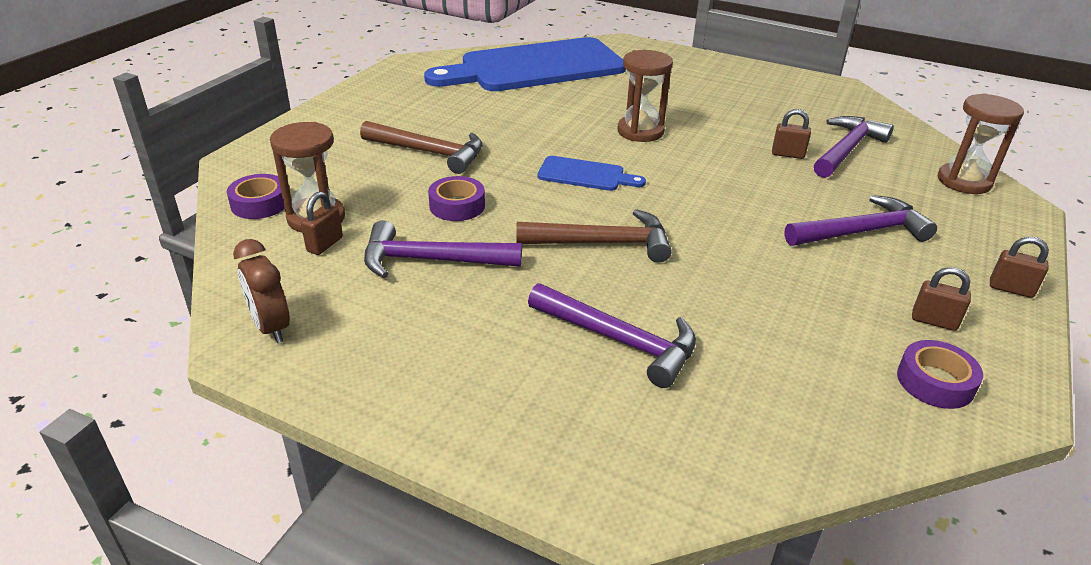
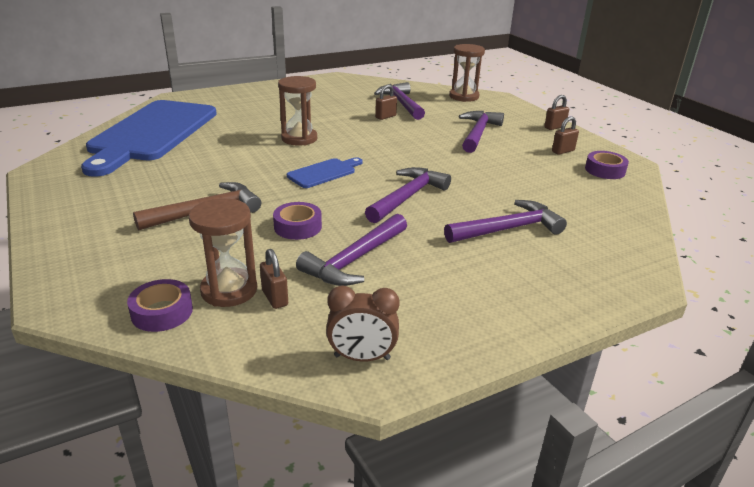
camera: 55 degrees left, 5 degrees down
(602, 243) = (407, 197): brown hammer -> purple hammer

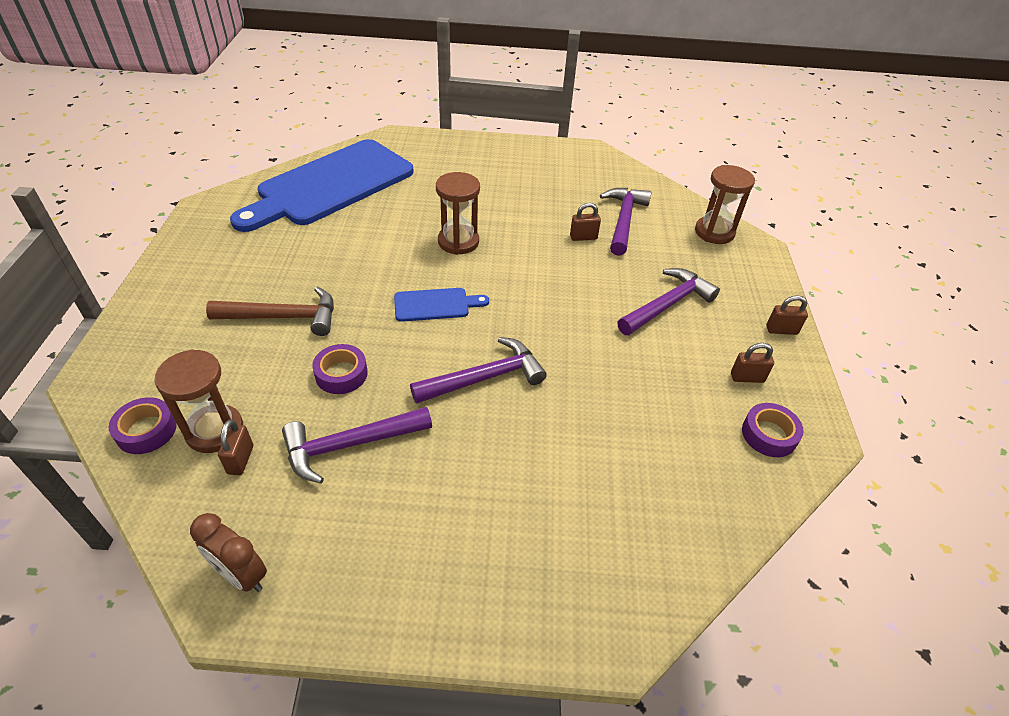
camera: 30 degrees right, 15 degrees up
(508, 229) = (544, 477): purple hammer -> none

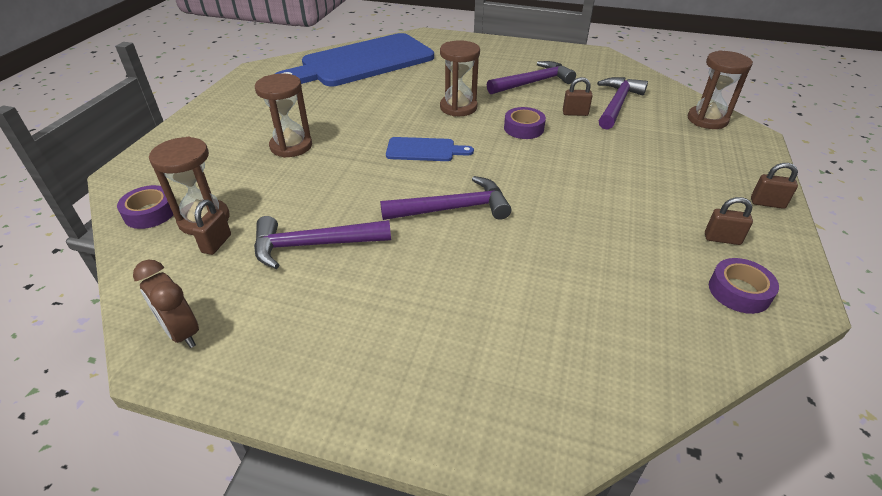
camera: 15 degrees right, 5 degrees down
(283, 317) = (291, 146): brown hammer -> brown hourglass
(341, 374) = (325, 191): purple tape -> purple tape (523, 128)
(667, 305) = (647, 171): purple hammer -> purple hammer (533, 83)

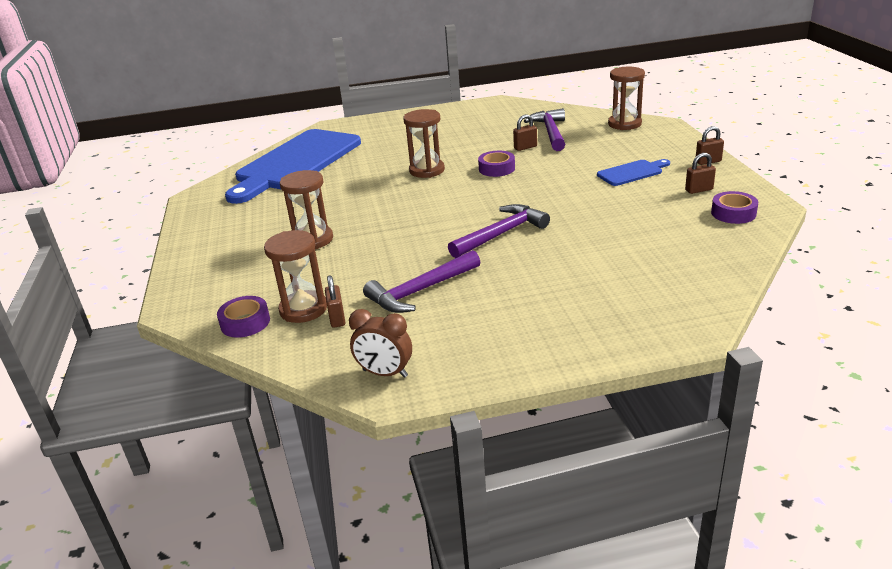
camera: 25 degrees left, 10 degrees down
(424, 150) = (433, 206): blue cutting board -> blue cutting board (632, 173)
(533, 83) = (469, 136): purple hammer -> none

